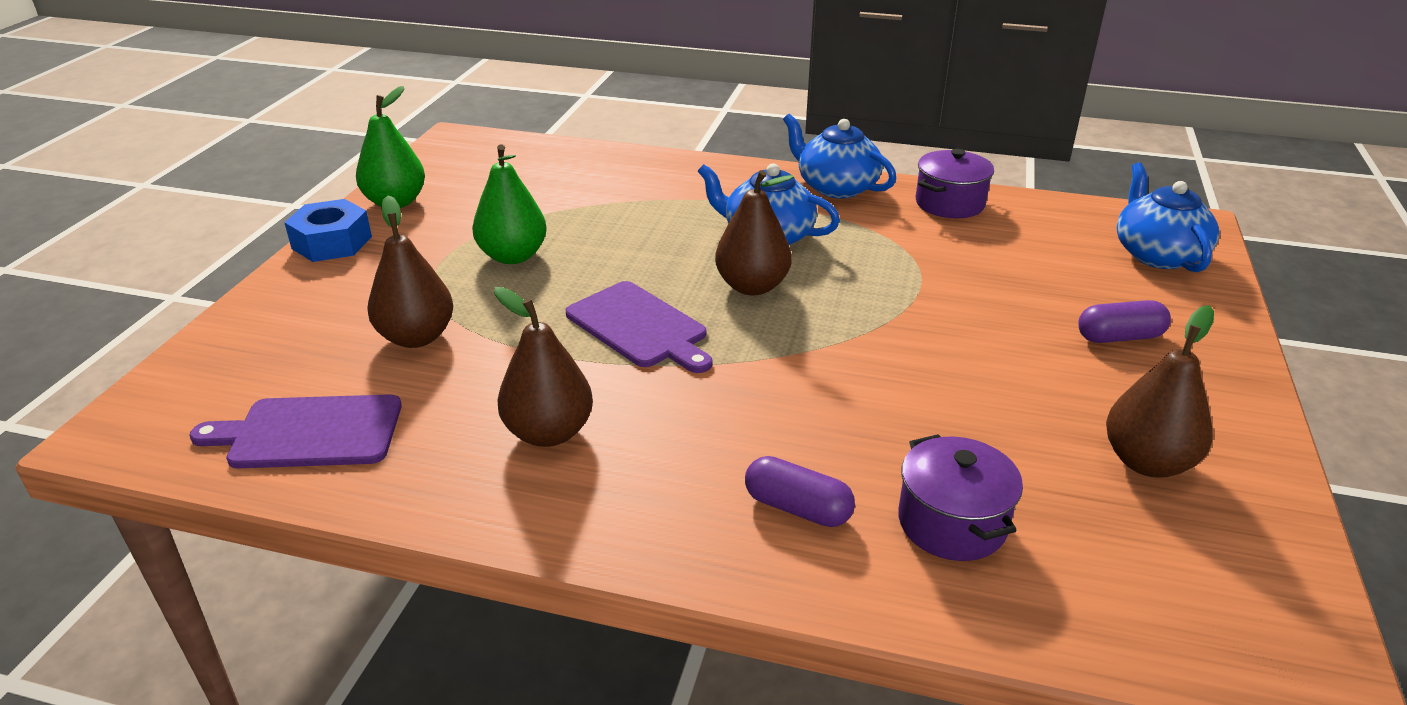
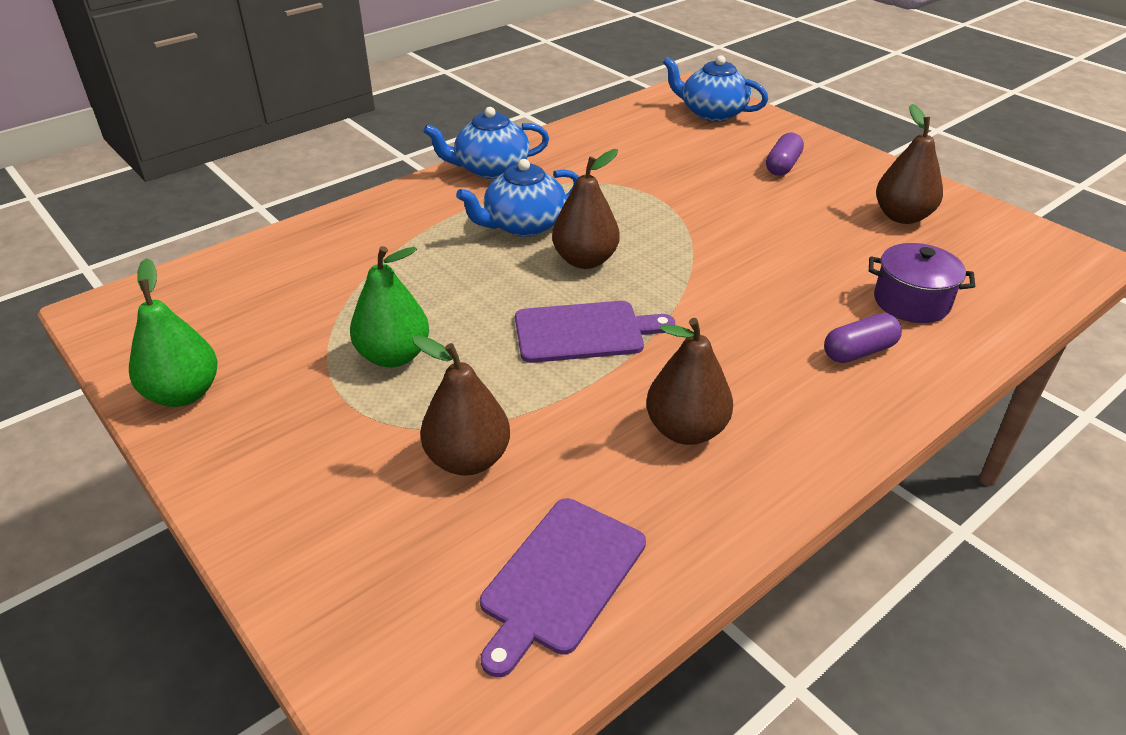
camera: 55 degrees left, 5 degrees up
(332, 242) = (209, 464): blue nut -> none
(949, 203) = (571, 142): purple pot -> none

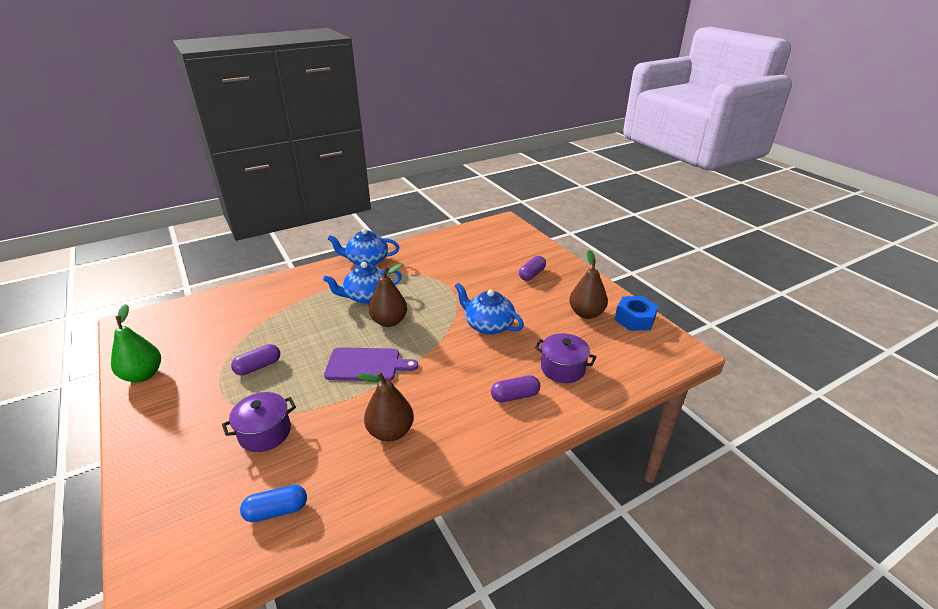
camera: 10 degrees right, 5 degrees down
(394, 356) = (258, 367): green pear -> purple capsule
(468, 459) = (265, 433): brown pear -> purple pot
(561, 578) = (276, 511): purple cutting board -> blue capsule
(712, 113) = (508, 238): blue teapot -> blue teapot (488, 325)
(981, 217) = (634, 319): none -> blue nut

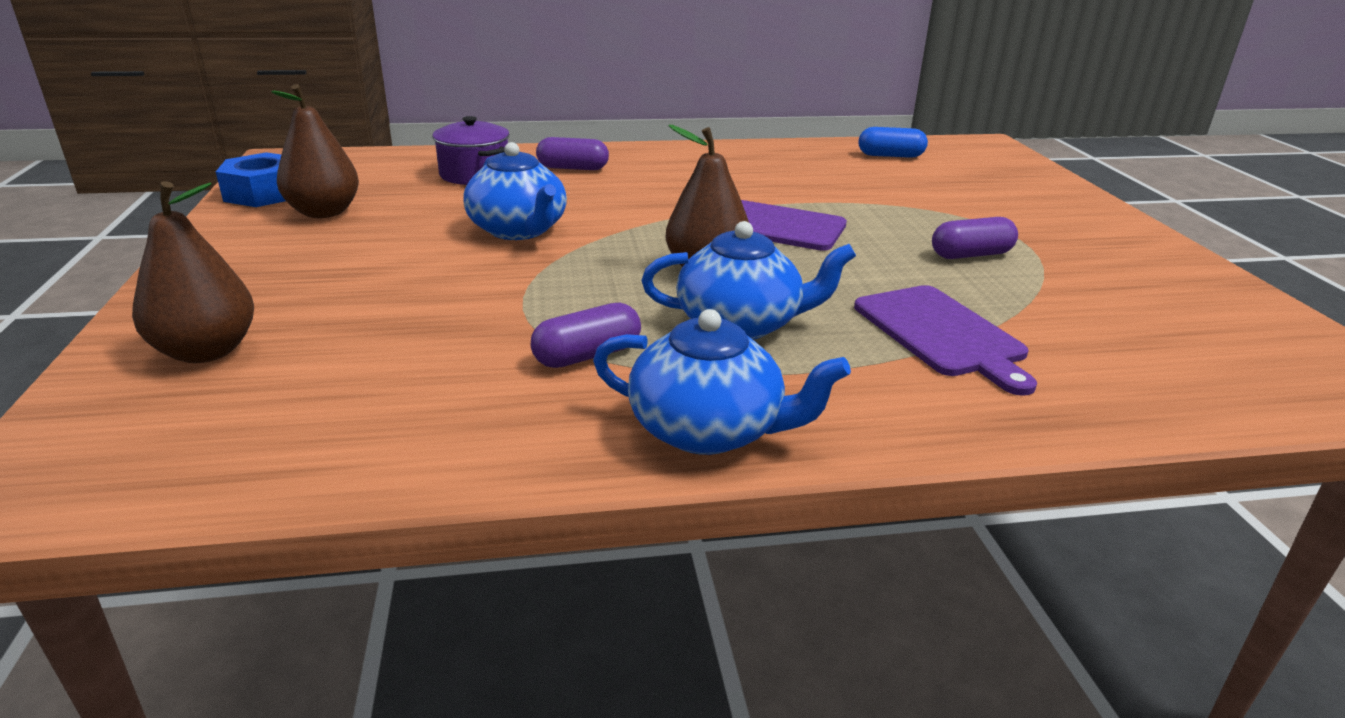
camera: 160 degrees left, 5 degrees down
(143, 375) = (1199, 282): green pear -> none
(265, 433) = (925, 196): purple pot -> none
(290, 310) = (942, 333): none -> purple cutting board
(390, 432) = (755, 172): brown pear -> brown pear (206, 351)
(532, 274) = (295, 288): purple capsule -> purple capsule (587, 355)

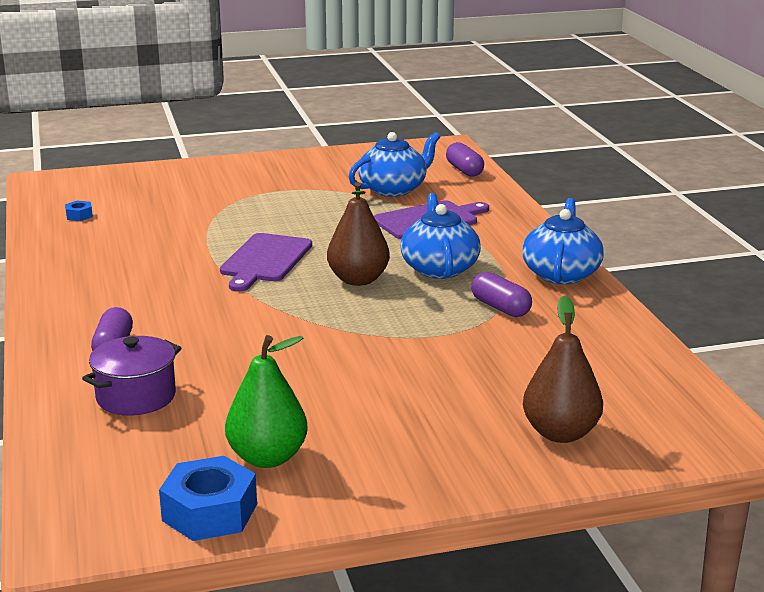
camera: 95 degrees left, 5 degrees down
(324, 212) = (267, 458): brown pear -> green pear
(519, 230) = (296, 353): blue teapot -> blue teapot (393, 189)
(890, 156) = (79, 215): blue capsule -> blue nut
(971, 255) = (309, 205): purple capsule -> purple capsule (464, 170)

